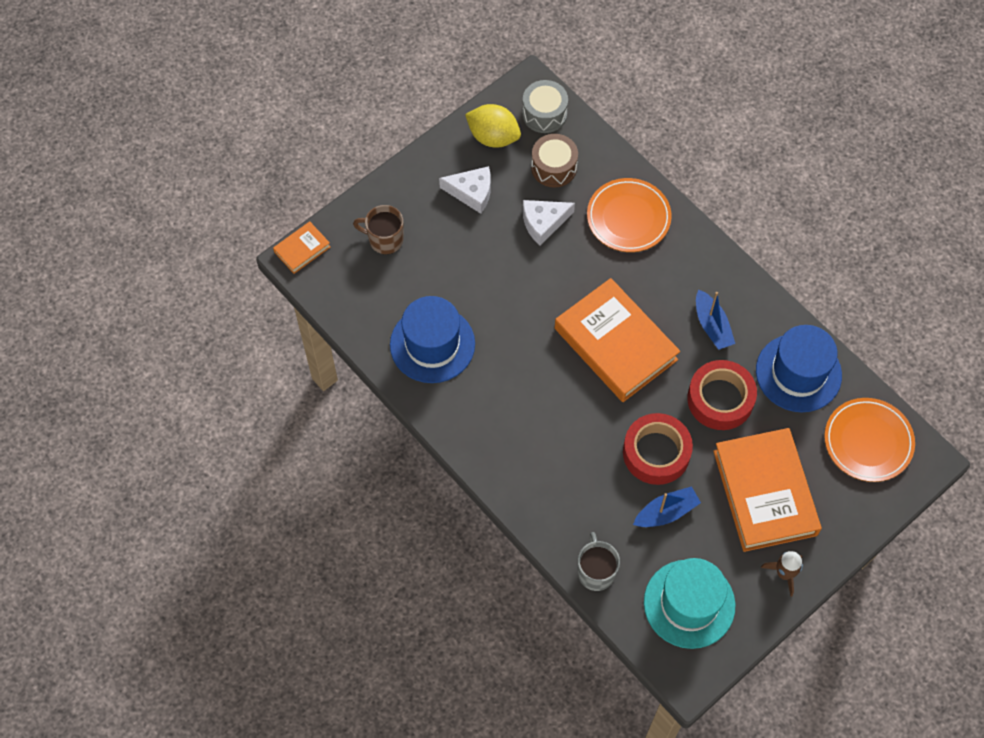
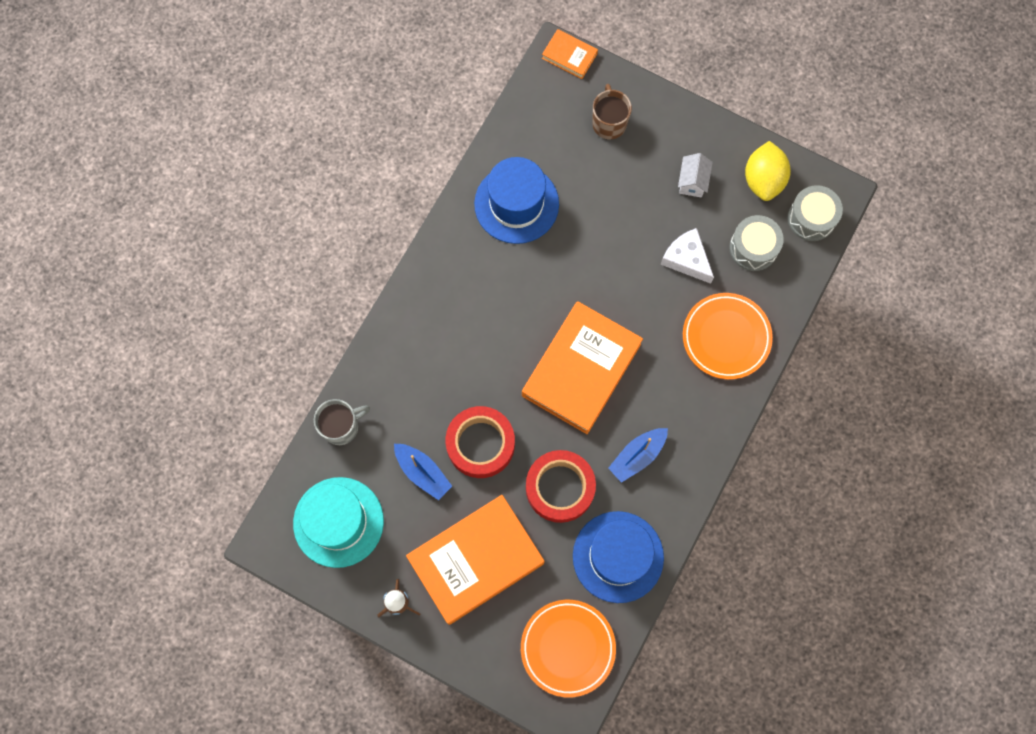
camera: 70 degrees right, 10 degrees up
(472, 192) = (692, 182): white cheese -> white house
(554, 167) = (753, 248): brown drum -> grey drum

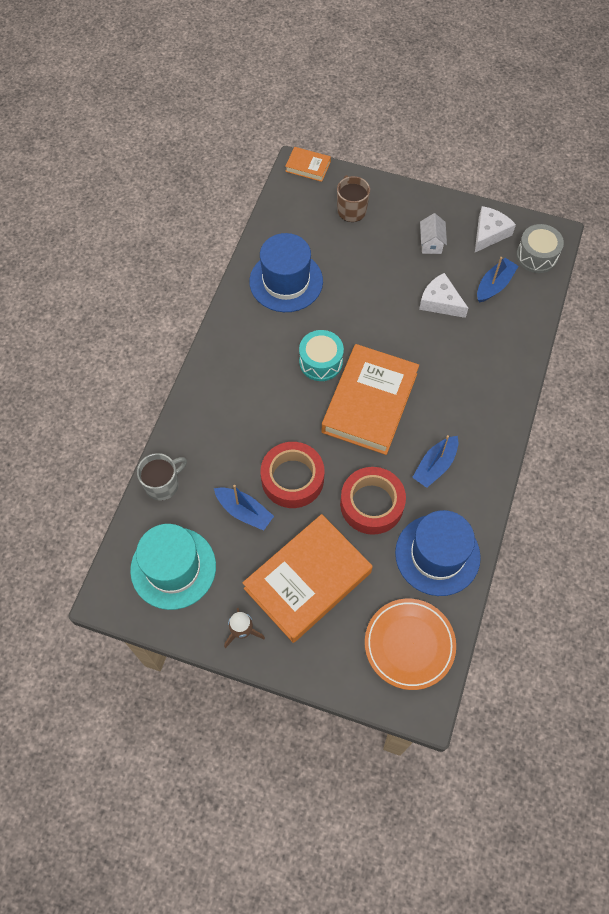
camera: 10 degrees left, 10 degrees down
(537, 311) = (320, 362): none -> turquoise drum
(726, 337) = (489, 357): orange plate -> none
(753, 248) = (494, 285): grey drum -> blue boat
(763, 180) = (489, 233): yellow lemon -> white cheese

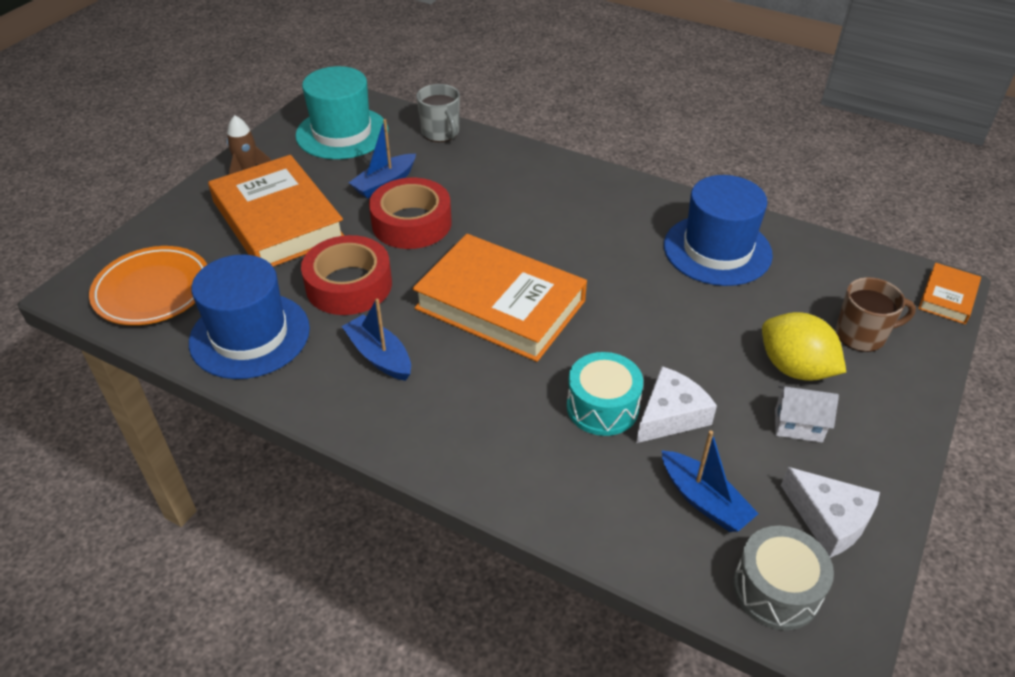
camera: 100 degrees right, 20 degrees down
(320, 362) = (577, 267): turquoise drum -> turquoise drum (602, 407)
(387, 243) = (795, 368): none -> yellow lemon

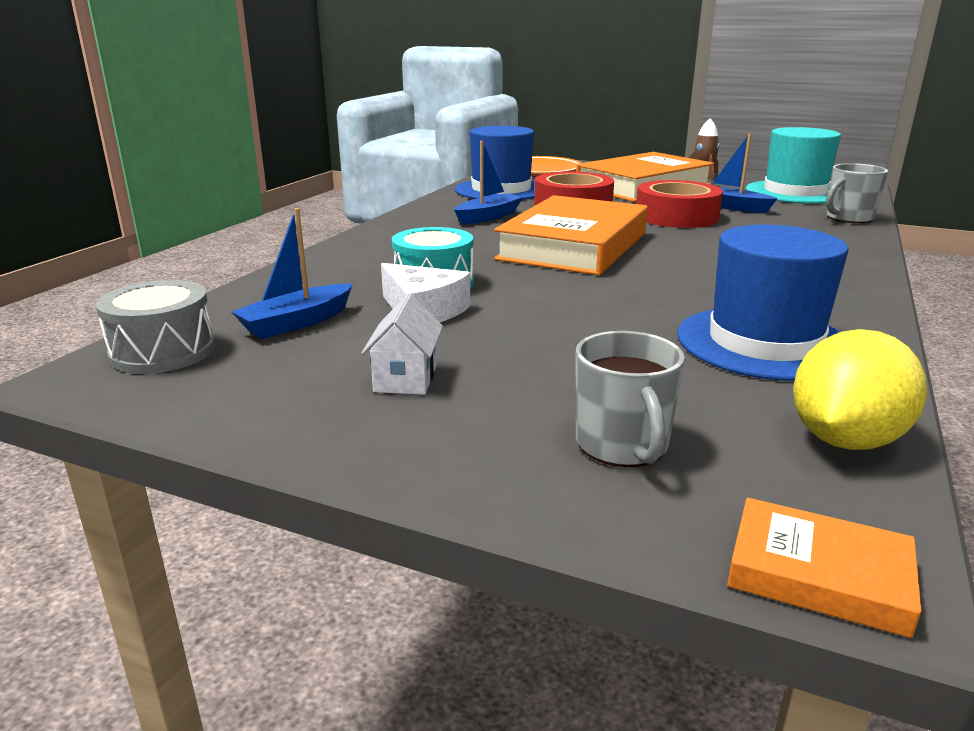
camera: 85 degrees right, 20 degrees down
(795, 368) = (519, 383): yellow lemon -> yellow lemon (845, 440)
(829, 519) = (242, 387): white cheese -> none
(862, 335) = (622, 446): brown mug -> grey mug

